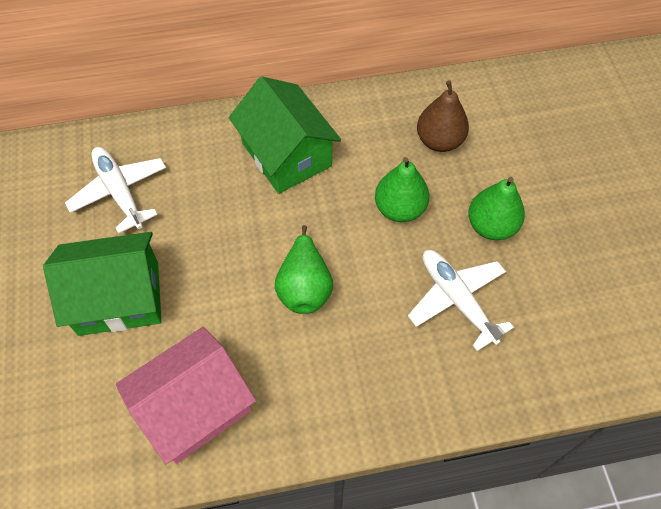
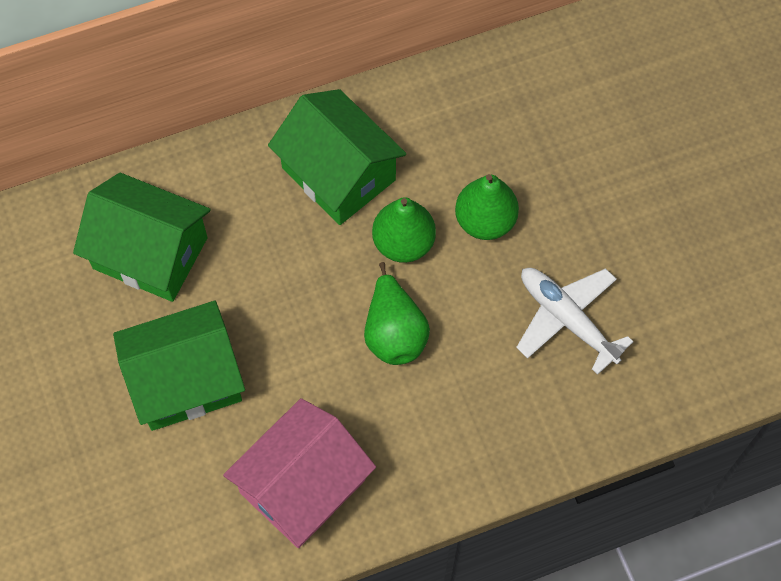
camera: 10 degrees left, 5 degrees up
(120, 192) = (150, 253): white plane -> green house
(439, 141) = (517, 127): brown pear -> none
(491, 226) = (593, 226): green pear -> green pear (403, 243)

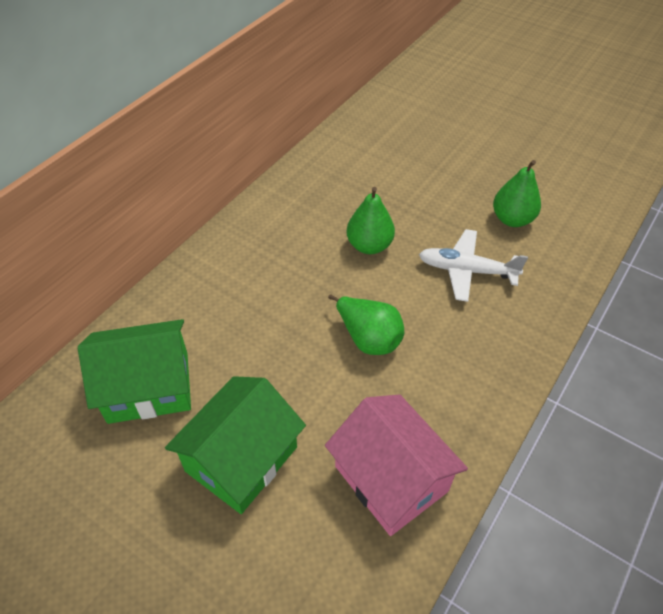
camera: 35 degrees left, 15 degrees down
(303, 486) = (391, 478): pink house -> pink house turned 45 degrees counterclockwise
(338, 173) = (252, 267): green house -> none
(403, 243) = (329, 284): green pear -> green pear (512, 219)

